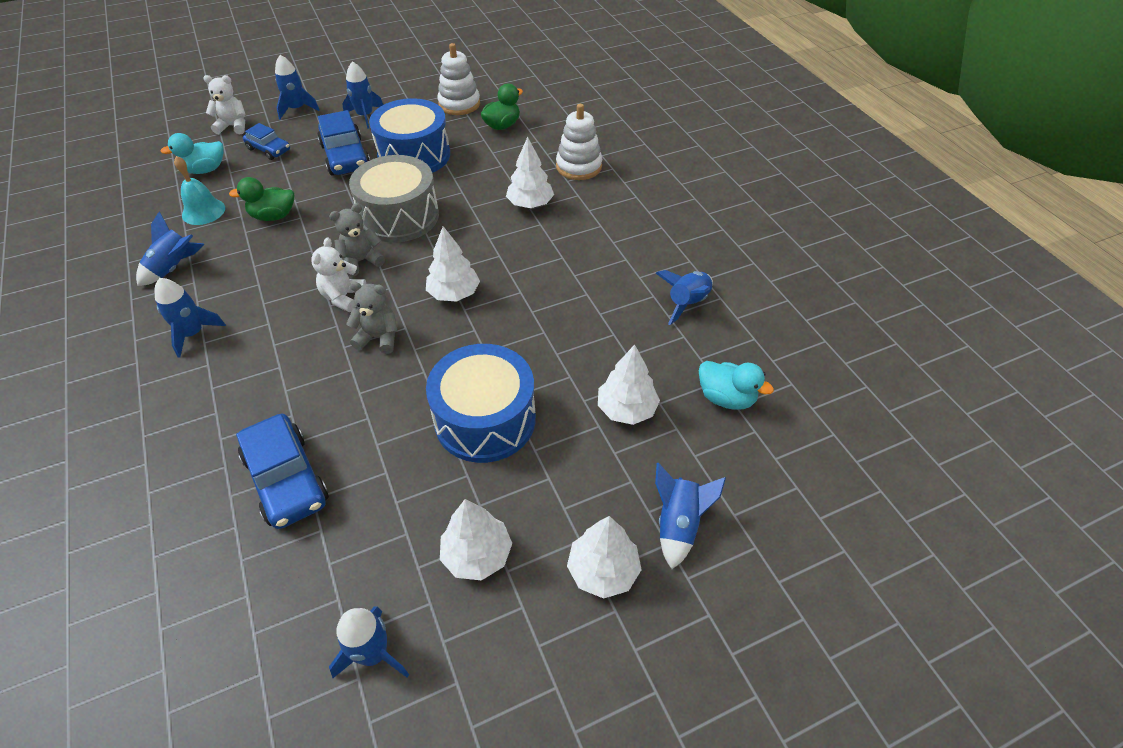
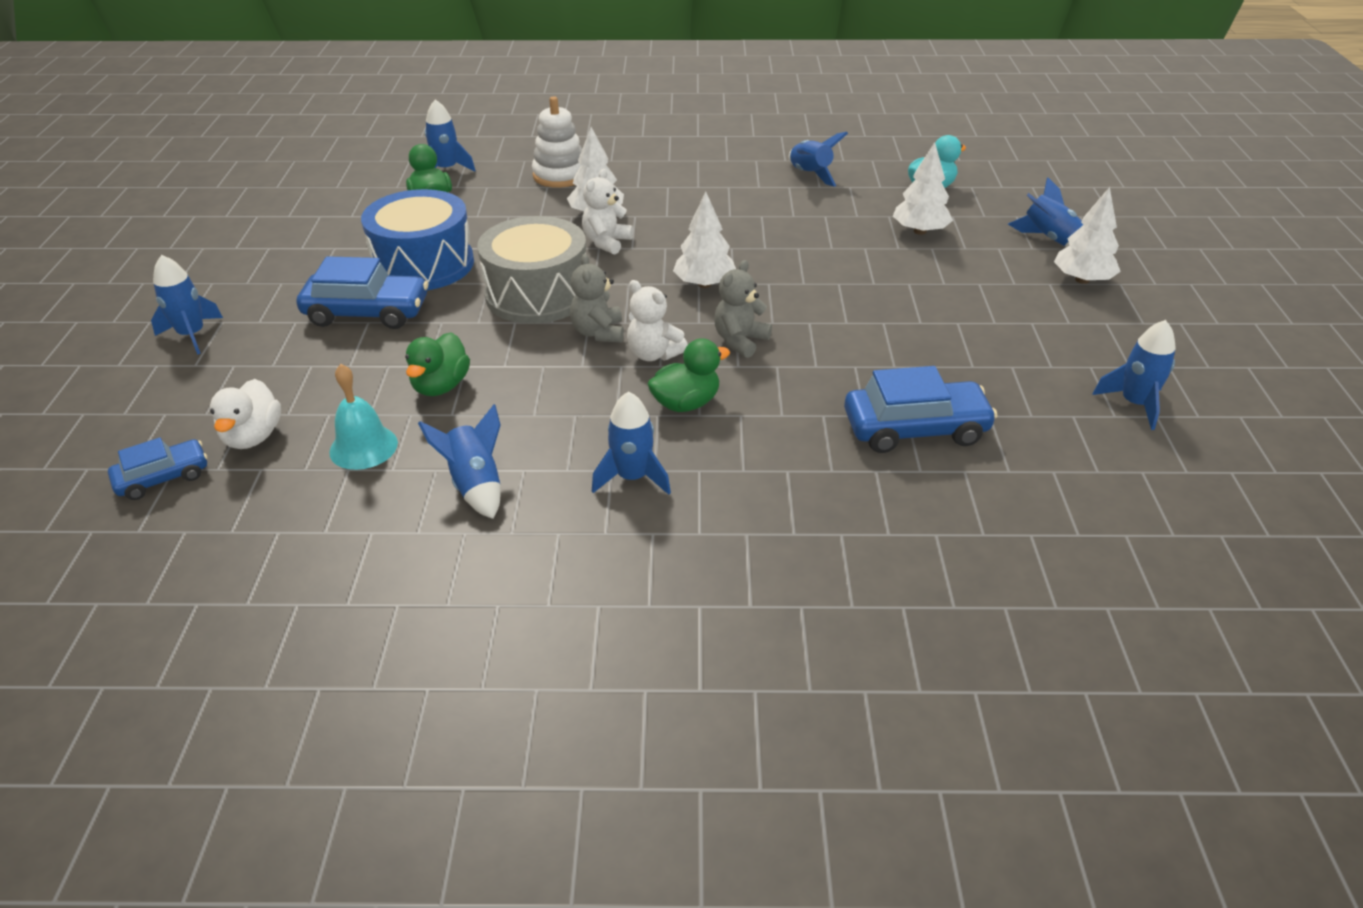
camera: 65 degrees left, 10 degrees down
(205, 170) = (253, 437): turquoise duck -> white duck
(233, 126) = (162, 398): white teddy bear -> white teddy bear (606, 242)
(269, 149) = (271, 372): blue car -> blue car (163, 478)
(285, 333) = (686, 403): none -> green duck
(365, 116) = (287, 284): blue rocket -> blue rocket (446, 169)
(459, 104) = (349, 216): white stacking toy -> none
(477, 554) = (1048, 334): white tree -> none
(485, 419) = (894, 300): blue drum -> none

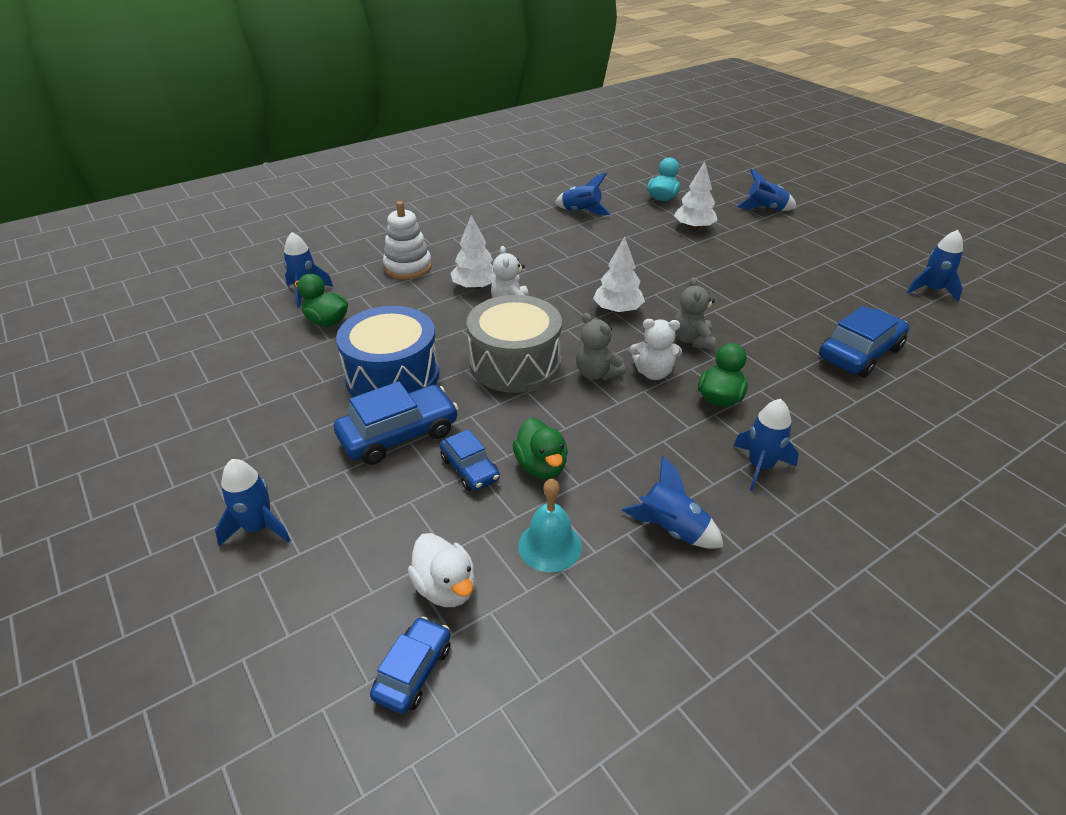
camera: 35 degrees left, 0 degrees up
(384, 362) = (470, 469): none -> blue car
(1082, 280) = (813, 227): white tree -> none

